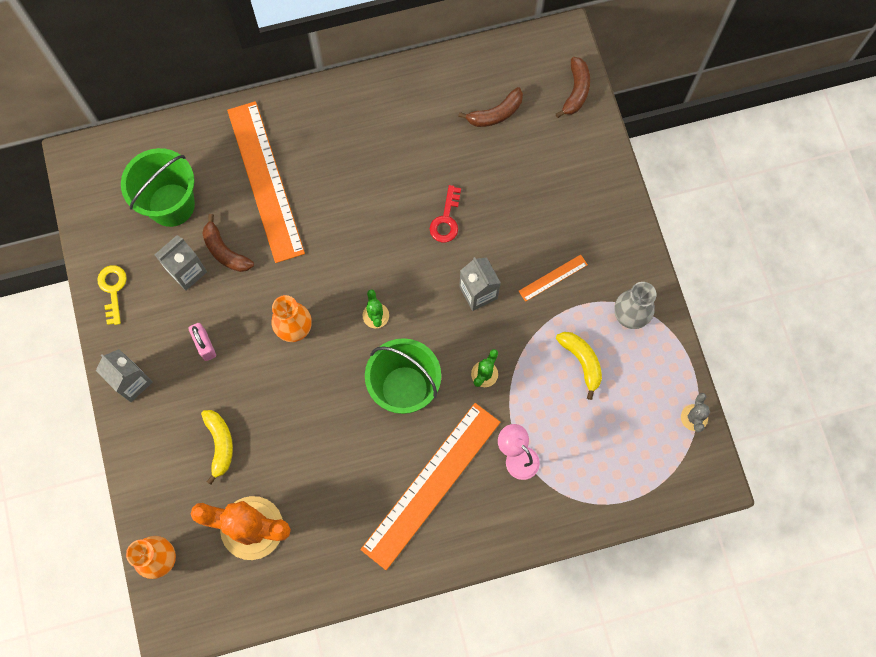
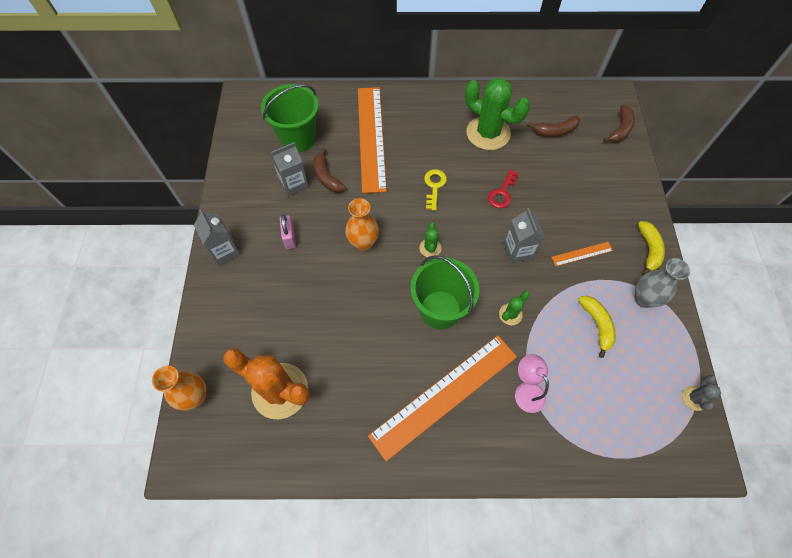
camera: 15 degrees right, 10 degrees down
(113, 290) = (235, 184): yellow key -> yellow key (434, 186)
(220, 444) = (276, 315): yellow banana -> yellow banana (649, 250)
(412, 137) = (488, 133): none -> green cactus

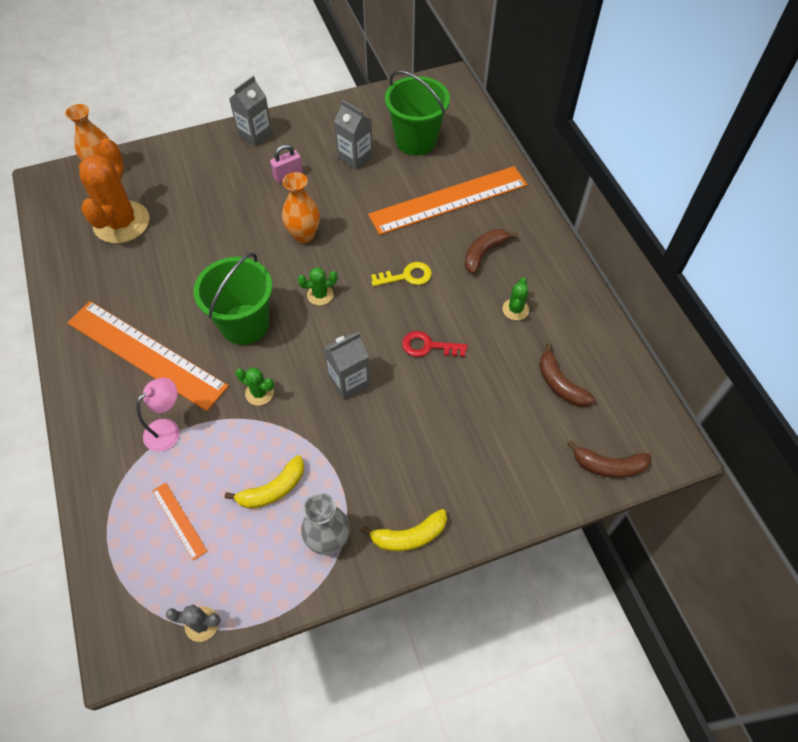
camera: 70 degrees right, 5 degrees down
(327, 177) = (376, 179): brown banana -> brown banana (484, 253)
(488, 133) = (515, 309): green cactus -> green cactus, size x0.44
(582, 254) = (371, 453): orange ruler -> orange ruler (179, 520)

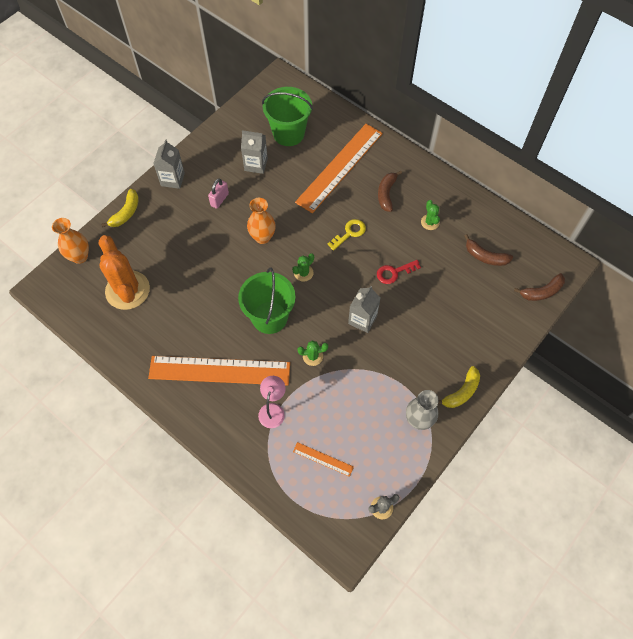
camera: 30 degrees left, 5 degrees up
(273, 489) = (365, 409): yellow banana -> yellow banana (126, 213)

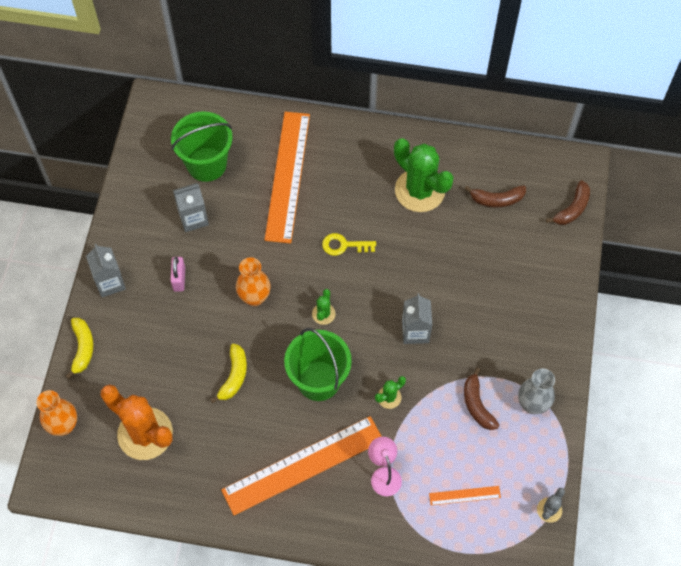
camera: 30 degrees left, 0 degrees up
(349, 233) = (344, 245): yellow key -> yellow key turned 105 degrees counterclockwise
(386, 194) = (356, 181): brown banana -> brown banana (477, 405)
(394, 272) = (416, 264): red key -> none
(430, 222) = (419, 190): green cactus -> green cactus, size x2.25
(461, 392) = (556, 353): yellow banana -> yellow banana (234, 376)

